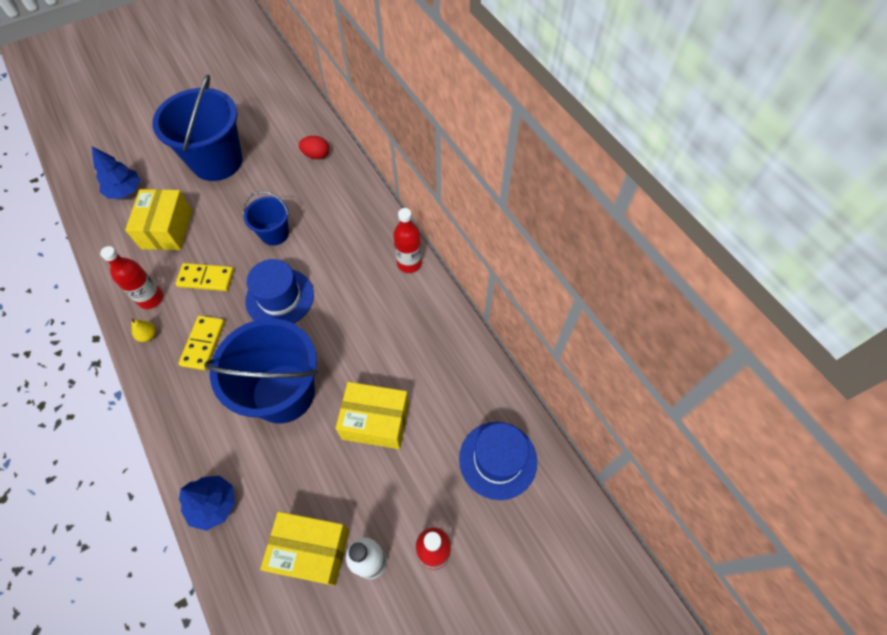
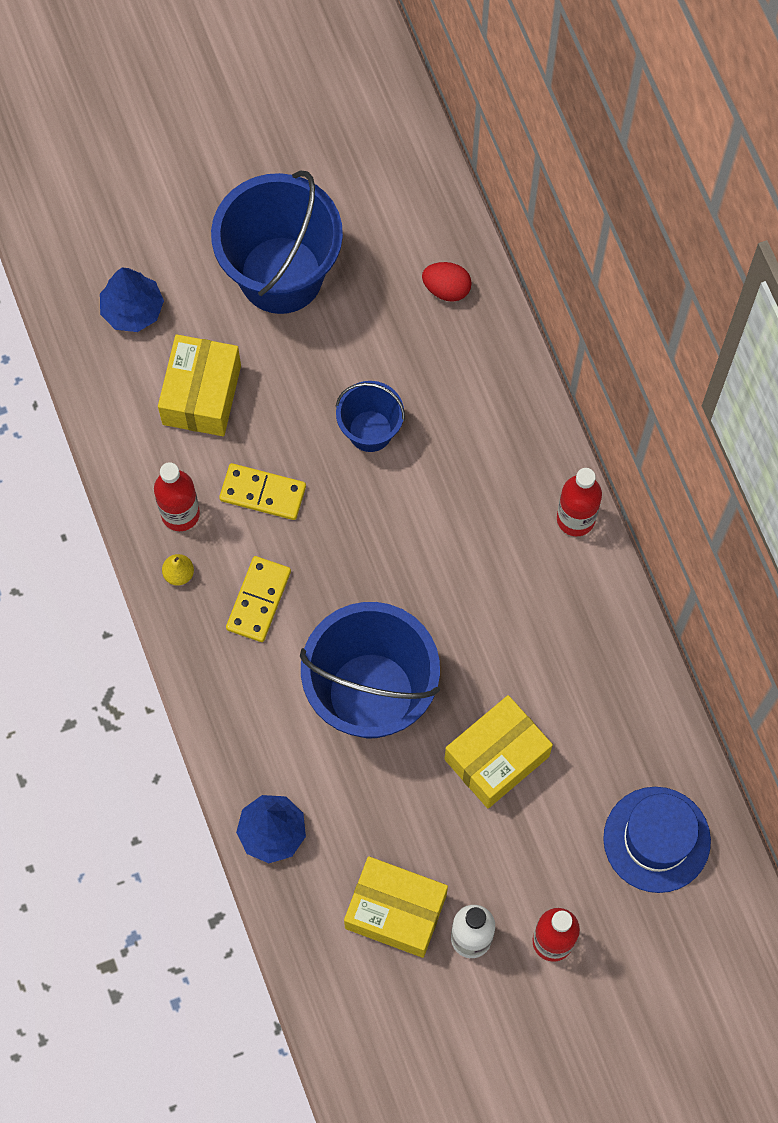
camera: 10 degrees right, 10 degrees up
(280, 298) = (373, 544): blue hat -> none
(375, 421) = (496, 758): yellow box -> yellow box turned 60 degrees counterclockwise

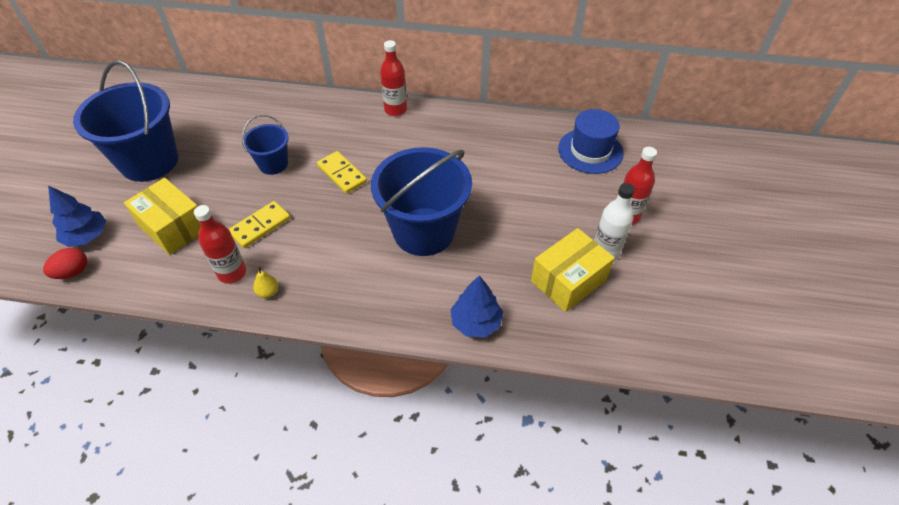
camera: 60 degrees left, 20 degrees down
(258, 600) = (321, 258): yellow domino -> yellow domino (342, 174)
(446, 289) = (232, 104): red egg -> red egg (73, 272)
(496, 758) = (502, 193): yellow box -> none

